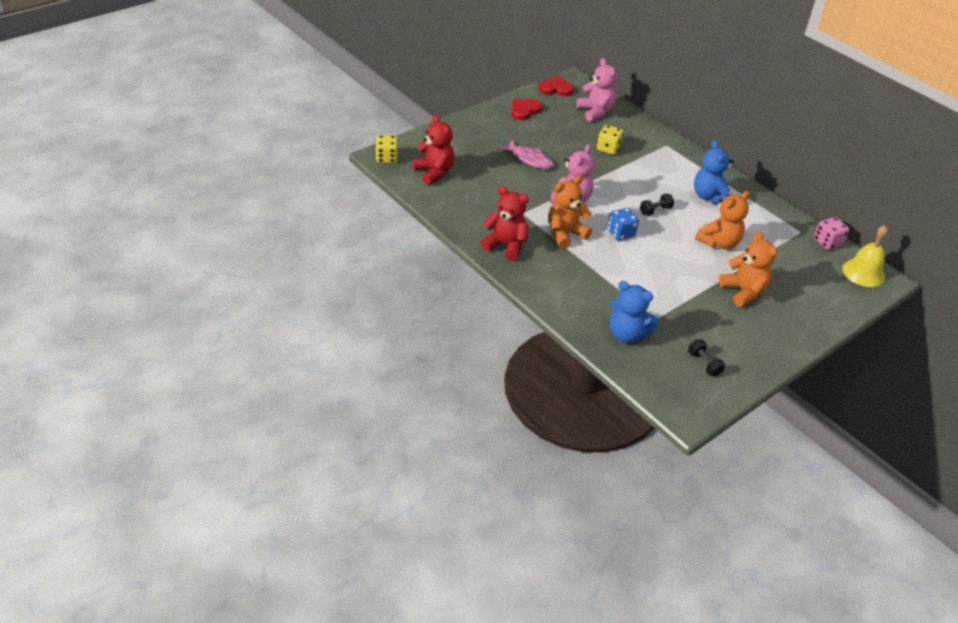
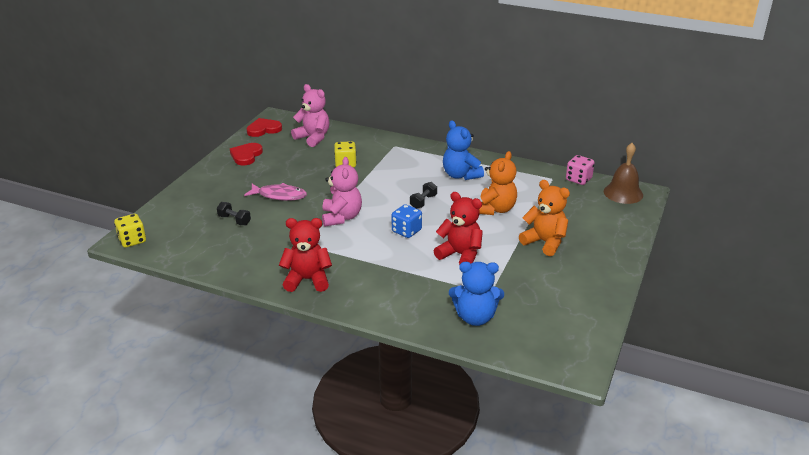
camera: 25 degrees left, 10 degrees down
(434, 172) = (191, 237): red teddy bear -> red teddy bear (460, 255)
(565, 234) = (357, 249): orange teddy bear -> none
(704, 364) = (559, 316): black dumbbell -> black dumbbell (234, 220)
(863, 272) = (623, 193): yellow bell -> brown bell

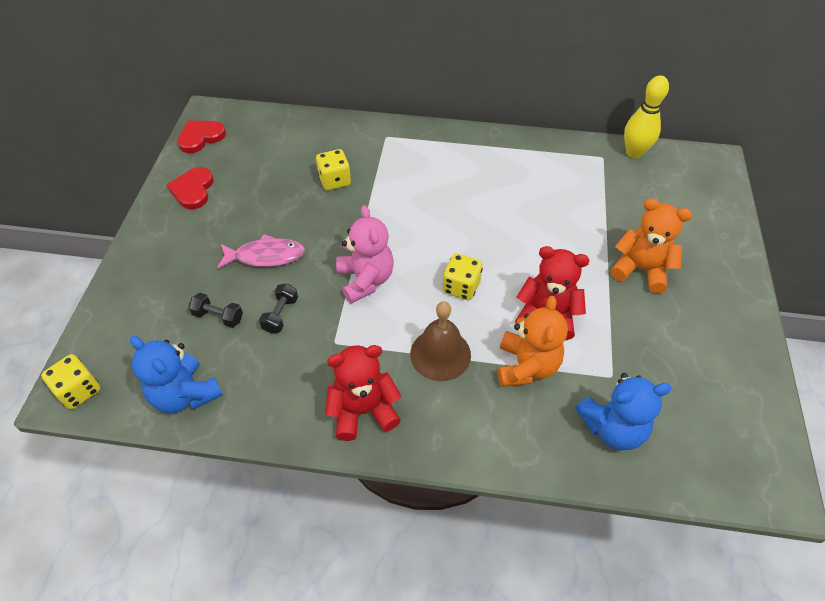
camera: 15 degrees left, 20 degrees up
(313, 138) = (274, 141): pink teddy bear -> none
(406, 231) = (461, 287): blue dice -> yellow dice
(423, 202) = (461, 229): black dumbbell -> black dumbbell (281, 314)
(460, 175) = (490, 172): blue teddy bear -> blue teddy bear (185, 394)
(495, 209) = (557, 224): orange teddy bear -> orange teddy bear (526, 366)
(578, 179) = (634, 153): pink dice -> yellow bowling pin
(623, 193) = (695, 166): brown bell -> brown bell (440, 354)

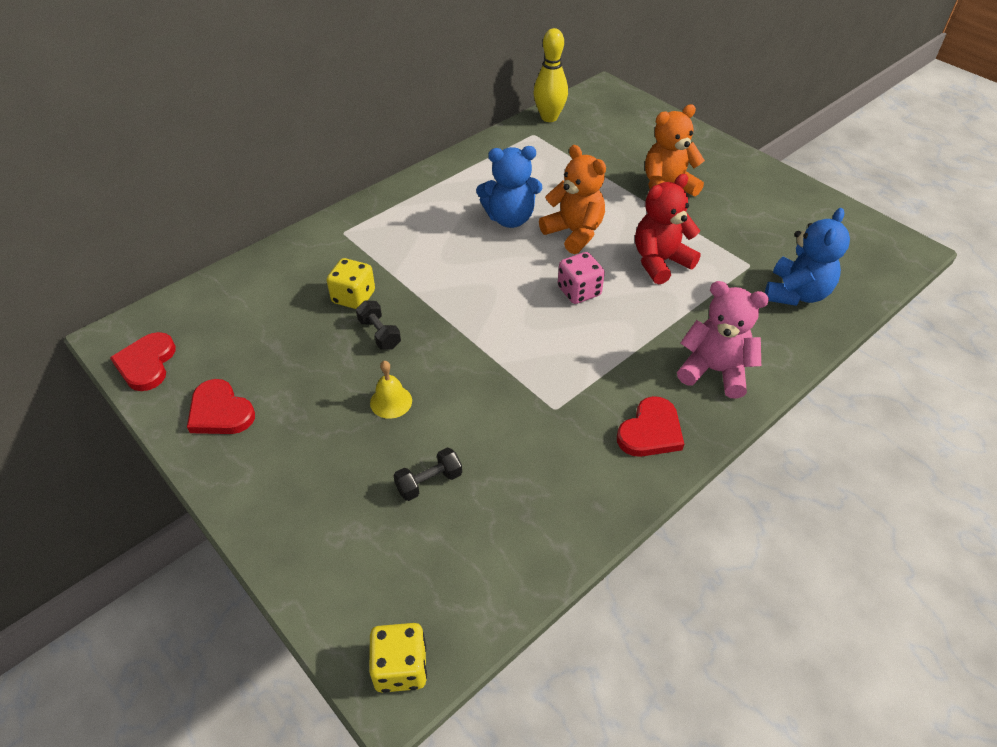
camera: 50 degrees left, 5 degrees down
(185, 394) = (504, 563): blue teddy bear -> blue teddy bear (510, 218)
(266, 256) = (391, 401): pink fish -> yellow bell
(281, 314) = (480, 430): black dumbbell -> black dumbbell (379, 334)
(363, 410) = (650, 431): red teddy bear -> red heart
(365, 280) = (504, 346): pink teddy bear -> pink teddy bear (714, 371)
(440, 354) = (637, 346): brown bell -> none
(461, 287) = (579, 291): yellow dice -> pink dice
(526, 366) = (698, 303): orange teddy bear -> orange teddy bear (574, 233)

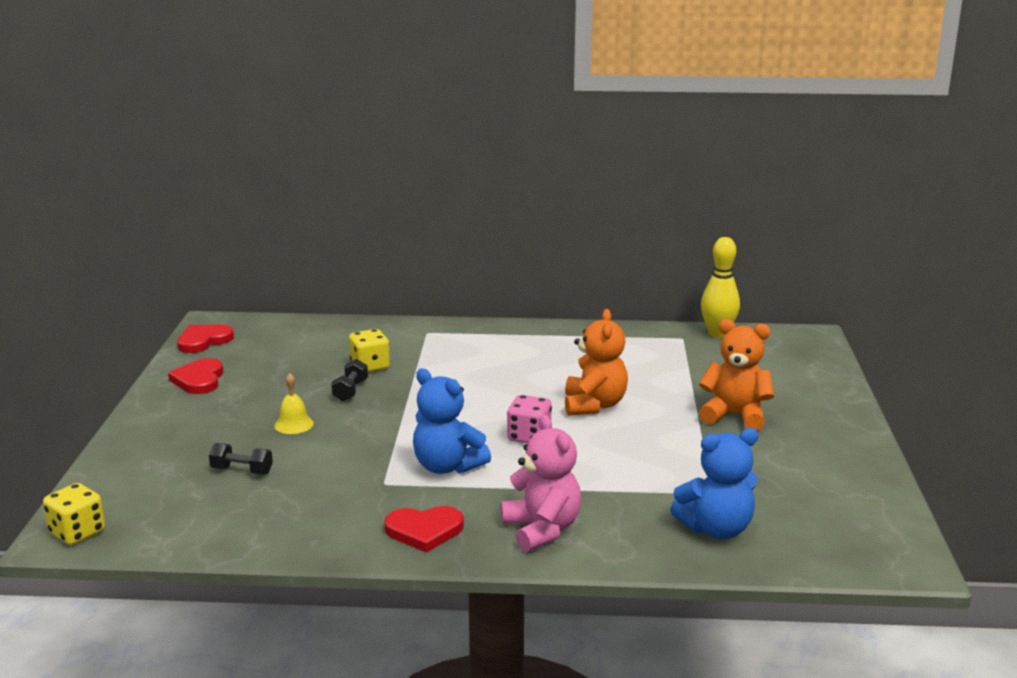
camera: 45 degrees right, 25 degrees down
(510, 218) = (560, 376): blue teddy bear -> blue teddy bear (447, 466)
(660, 262) = (631, 453): red teddy bear -> none

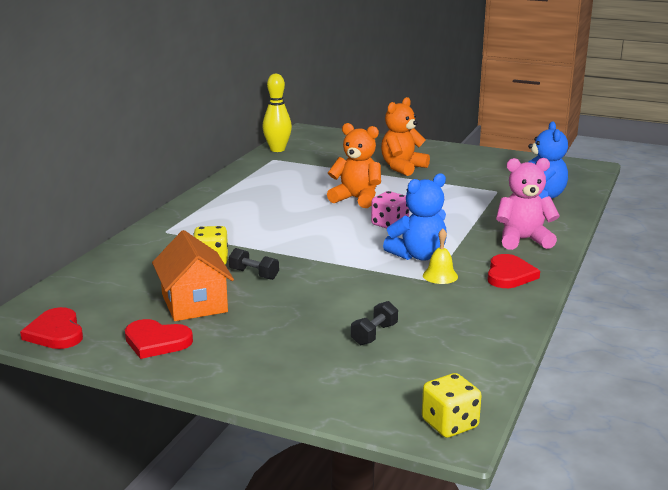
camera: 70 degrees left, 0 degrees up
(276, 378) = (194, 303): none -> orange house
(294, 424) = (300, 304): yellow bell -> yellow bell (440, 276)

